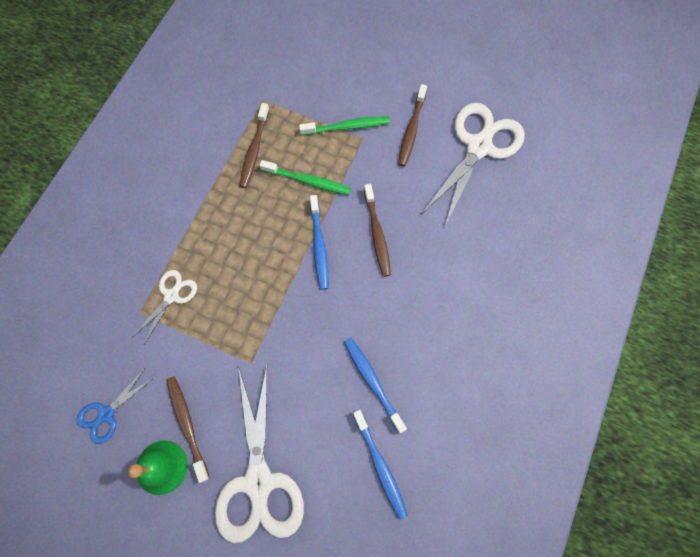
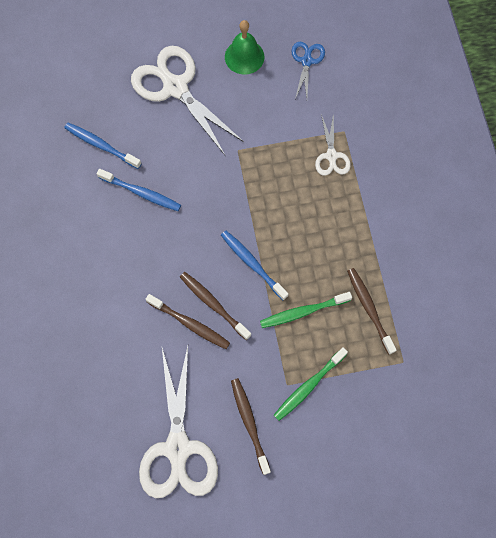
camera: 145 degrees right, 0 degrees up
(187, 425) = (248, 88): brown toothbrush -> brown toothbrush (190, 324)

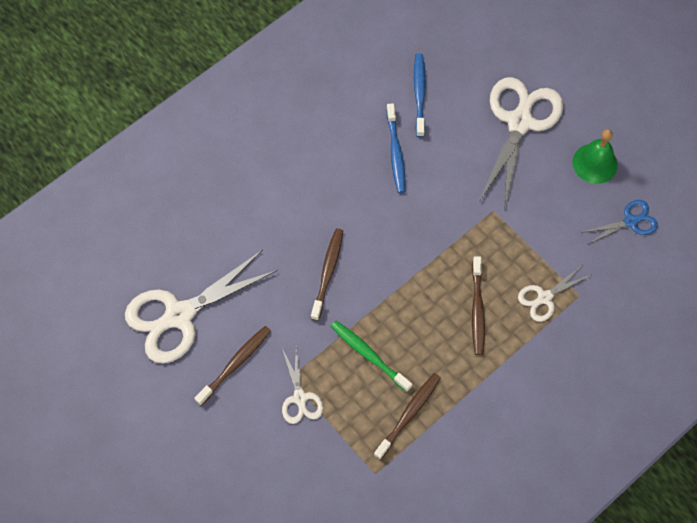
camera: 60 degrees right, 5 degrees down
(190, 324) = (297, 263): brown toothbrush -> brown toothbrush (477, 310)
(252, 264) = (388, 285): blue toothbrush -> none
(308, 386) = (300, 397): green toothbrush -> white scissors

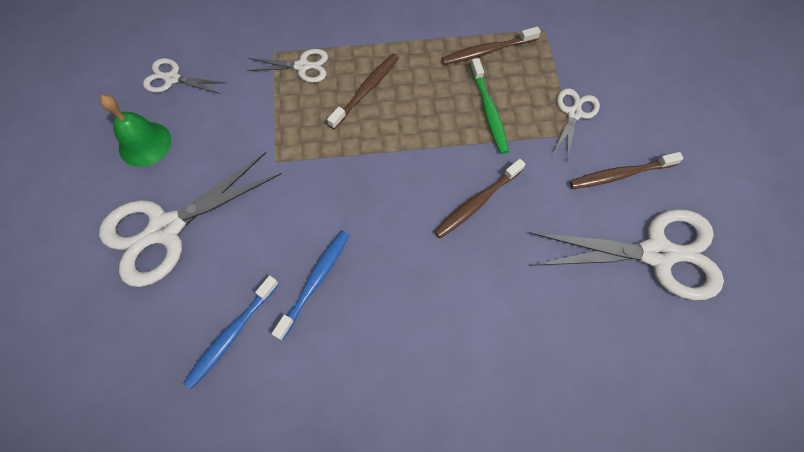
camera: 145 degrees left, 0 degrees up
(630, 221) = (172, 79): blue scissors -> white scissors

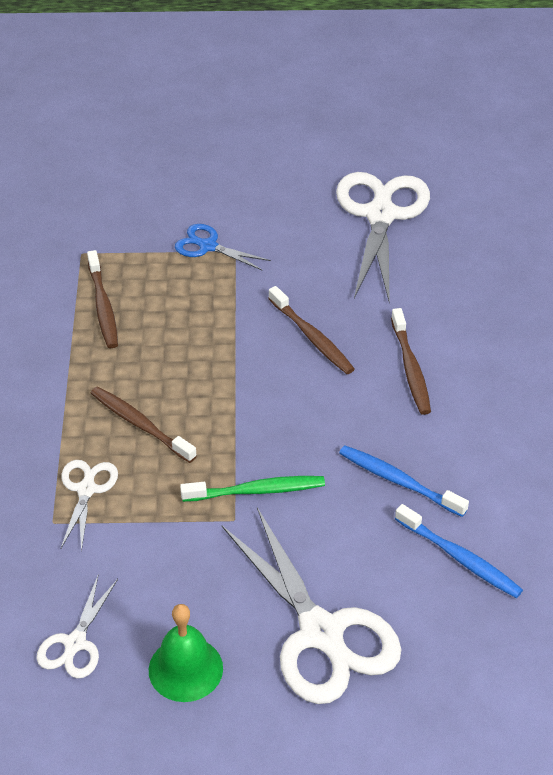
camera: 85 degrees left, 20 degrees down
(489, 111) = (192, 314): green toothbrush -> green toothbrush (256, 491)
(574, 113) = (208, 246): white scissors -> blue scissors
(620, 174) = (290, 224): brown toothbrush -> brown toothbrush (410, 368)

